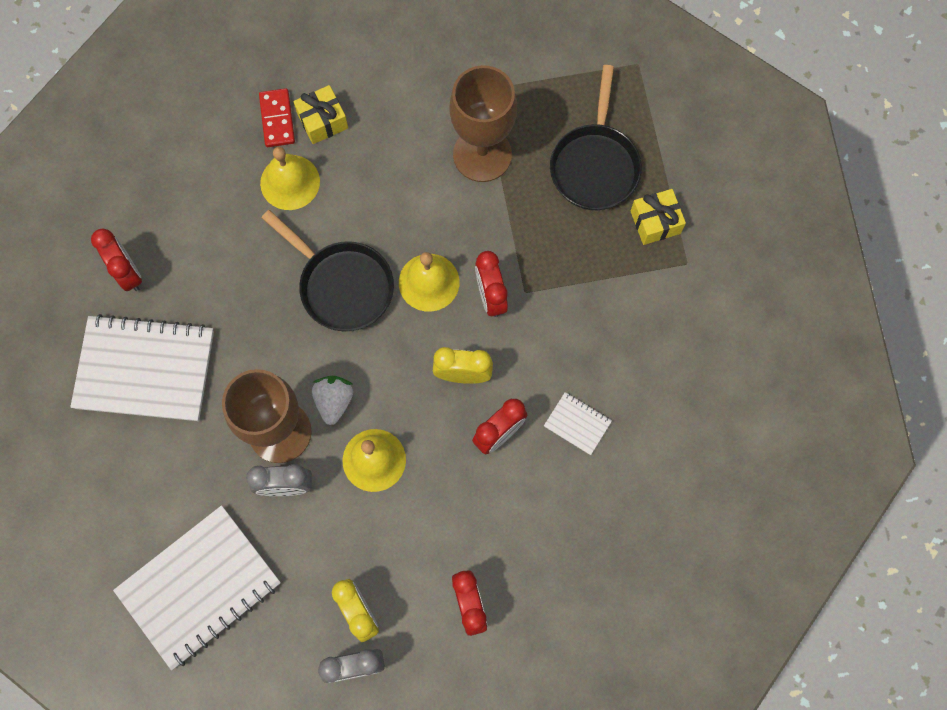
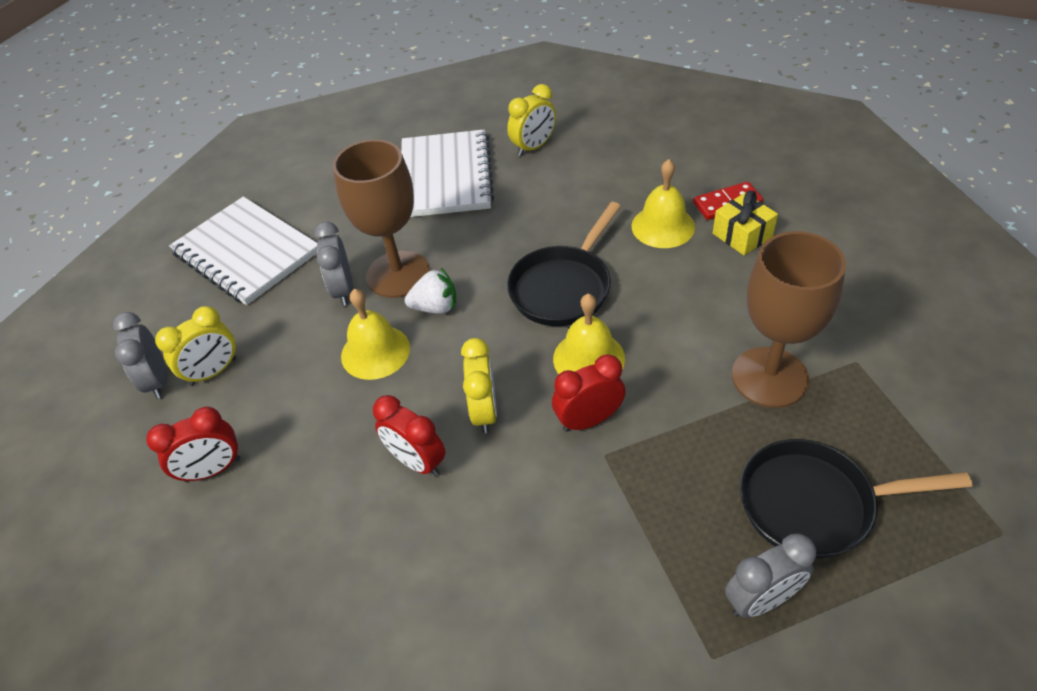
camera: 85 degrees right, 25 degrees down
(128, 273) = (533, 147): red clock -> yellow clock
(577, 424) = (440, 547): white notebook -> none
(655, 222) = (761, 600): yellow gift -> grey clock

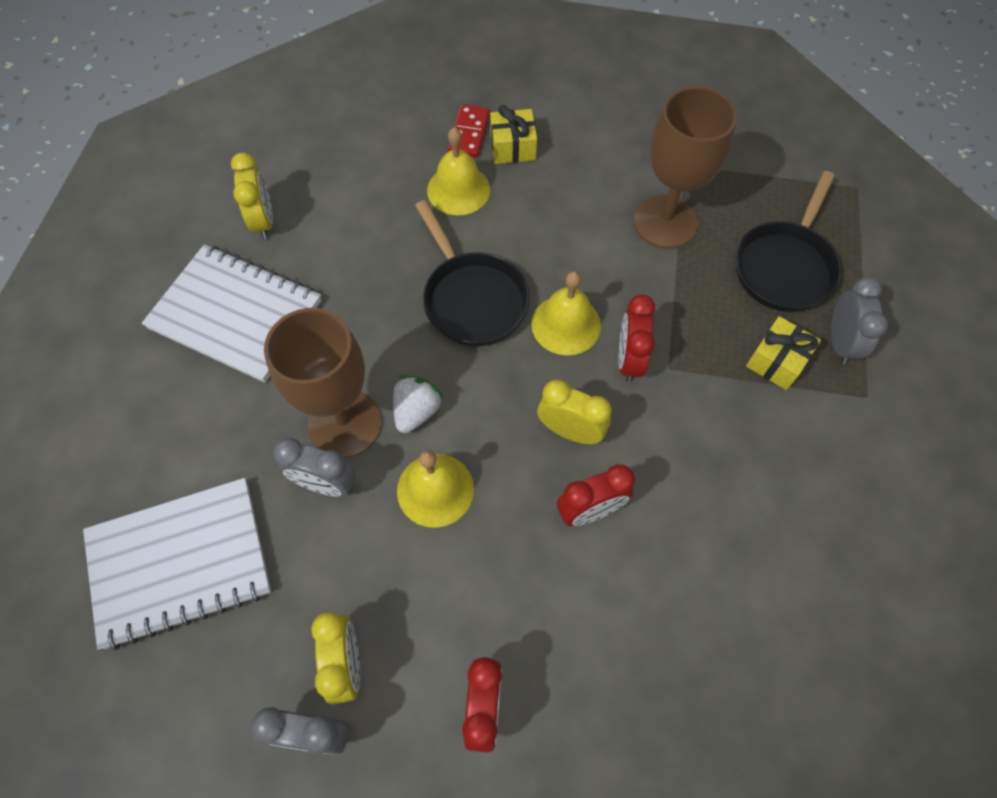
camera: 65 degrees left, 15 degrees up
(686, 545) = (776, 361): none -> yellow gift

